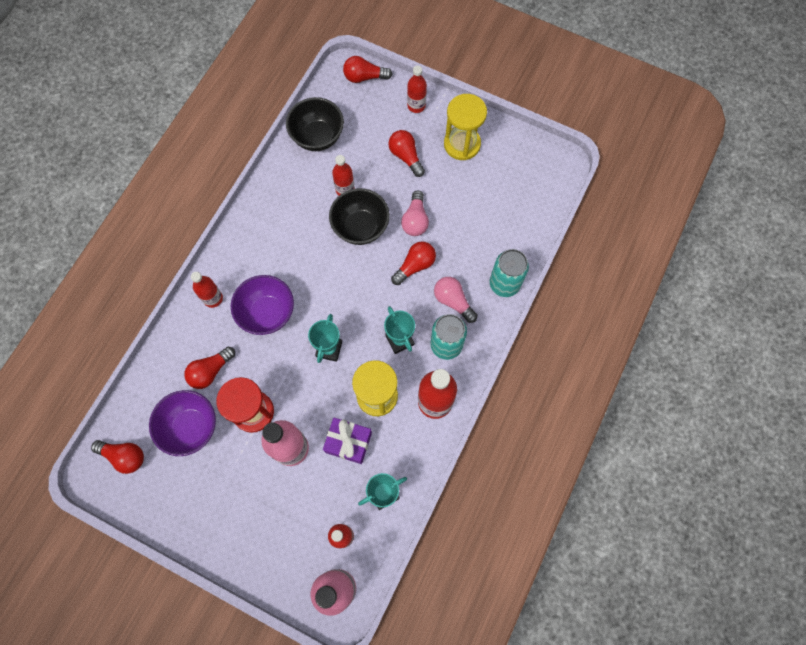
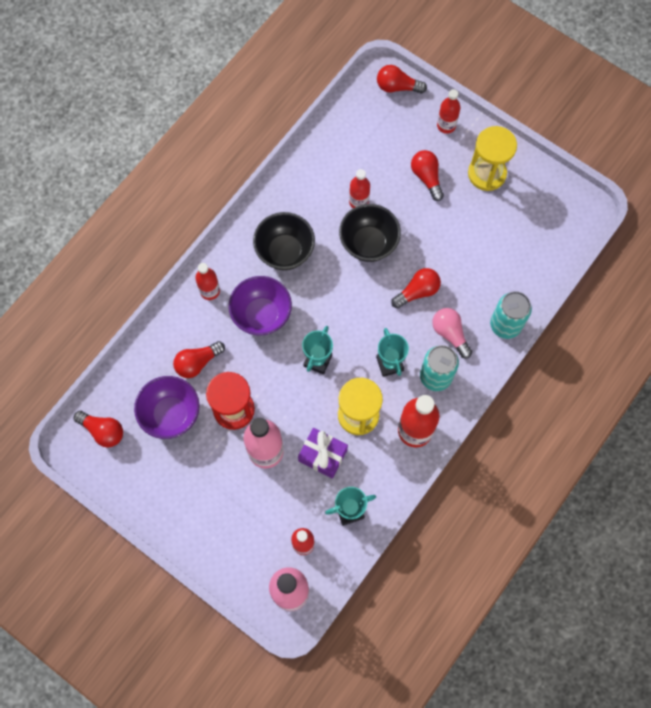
camera: 10 degrees right, 0 degrees up
(317, 137) = (339, 143): black bowl -> black bowl (285, 251)
(415, 220) = (425, 245): pink light bulb -> none

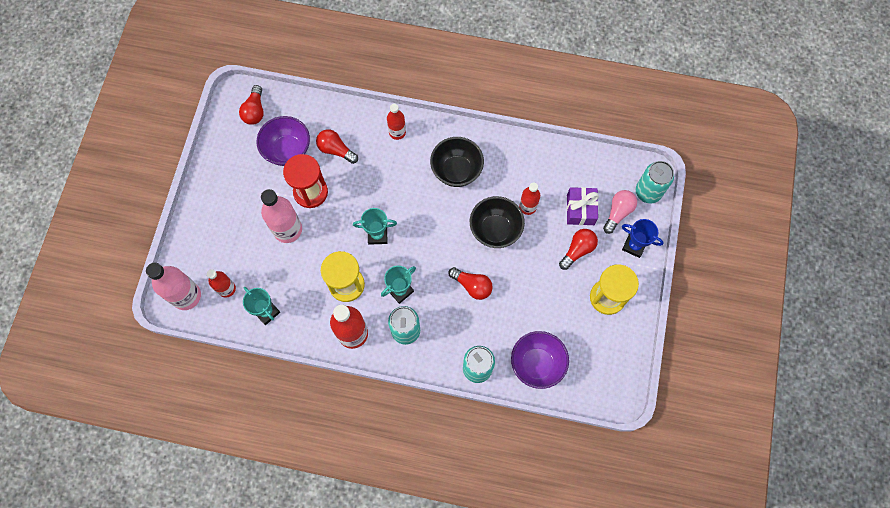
camera: 65 degrees right, 0 degrees up
(261, 315) = (395, 178): purple bowl -> purple bowl (537, 364)
(323, 455) = (302, 272): purple gift -> purple gift (580, 210)
(397, 87) = (648, 192): red light bulb -> turquoise can
(446, 125) = (634, 246): red bottle -> blue trophy
(450, 334) = (448, 327): pink light bulb -> pink light bulb (618, 213)

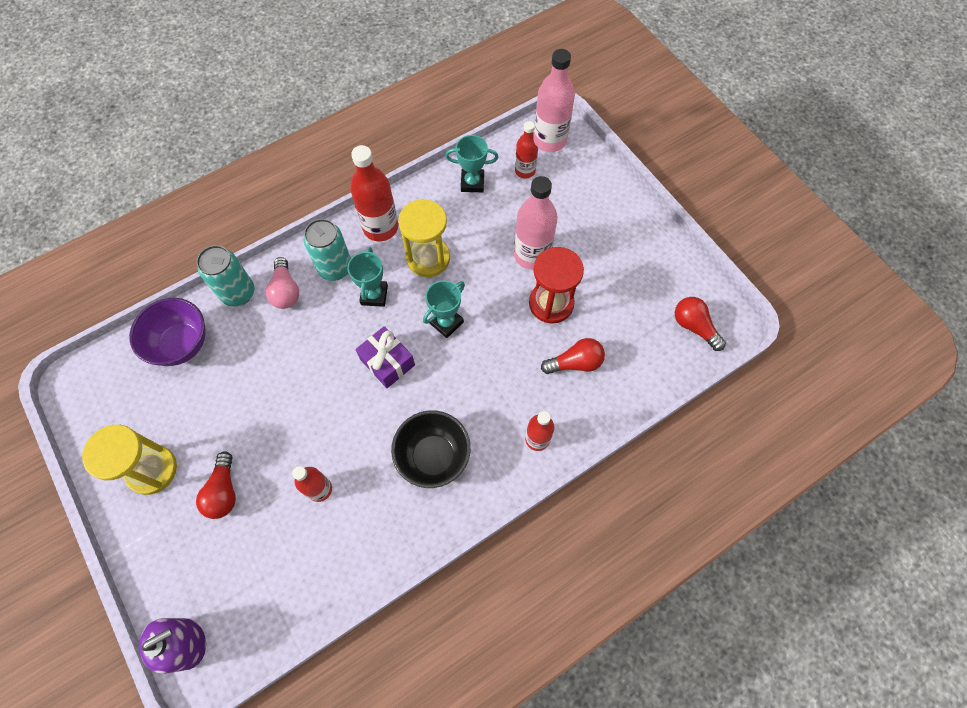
camera: 135 degrees right, 5 degrees down
(287, 150) = (618, 320): purple bowl -> none
(472, 286) = (308, 358): red light bulb -> none
(495, 230) = (333, 432): black bowl -> none
(580, 210) = (256, 542): purple gift -> purple gift (387, 362)
(618, 213) = (207, 580): pink light bulb -> pink light bulb (286, 291)
(634, 246) = (159, 556): blue trophy -> none
(648, 192) = (187, 643): turquoise can -> purple soap dispenser

